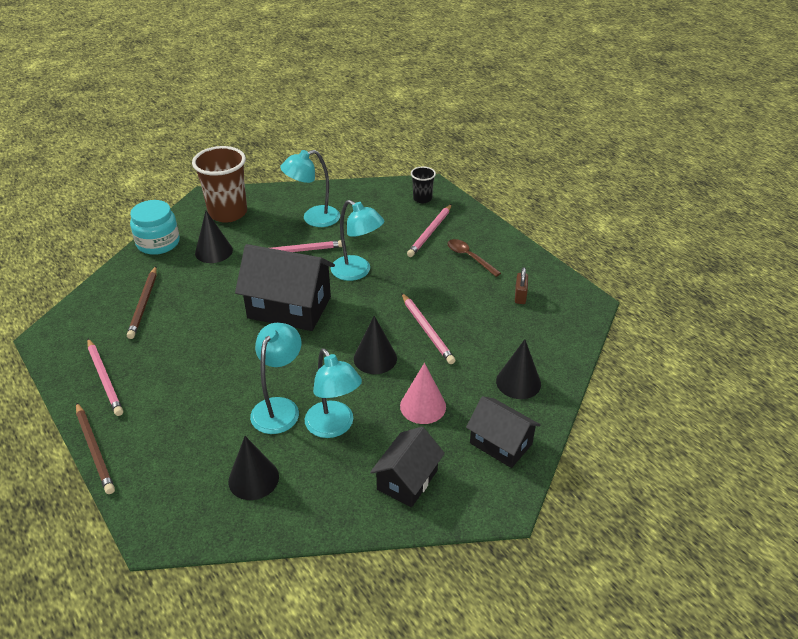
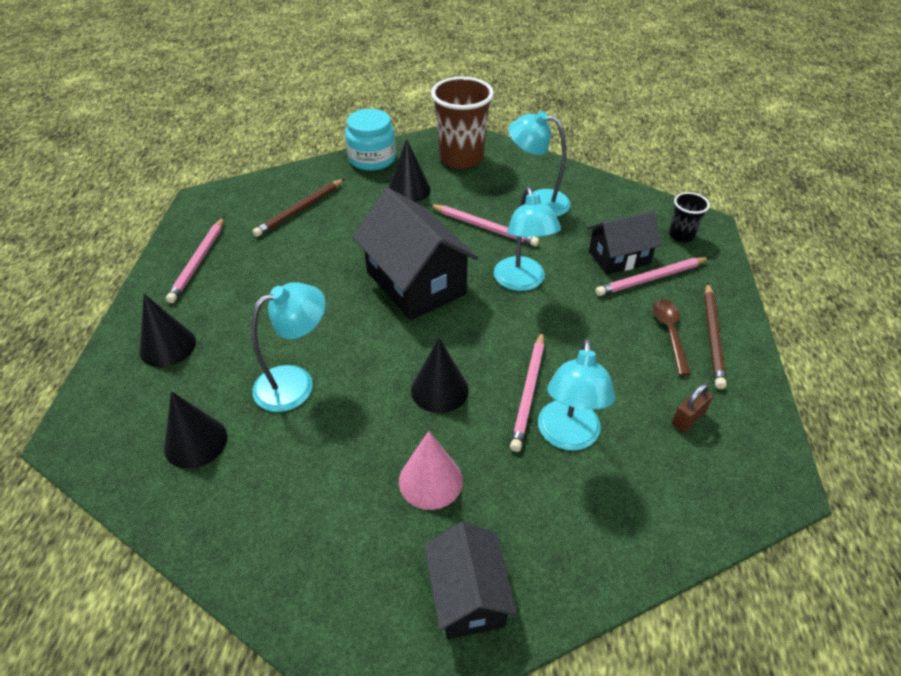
camera: 40 degrees right, 5 degrees up
(94, 449) = (121, 322): brown pencil -> brown pencil (712, 337)
(334, 427) = (320, 439): turquoise lamp -> turquoise lamp (568, 436)
(407, 480) = (322, 558): black house -> black house (619, 257)
(518, 382) = (572, 530): black cone -> black cone (167, 346)

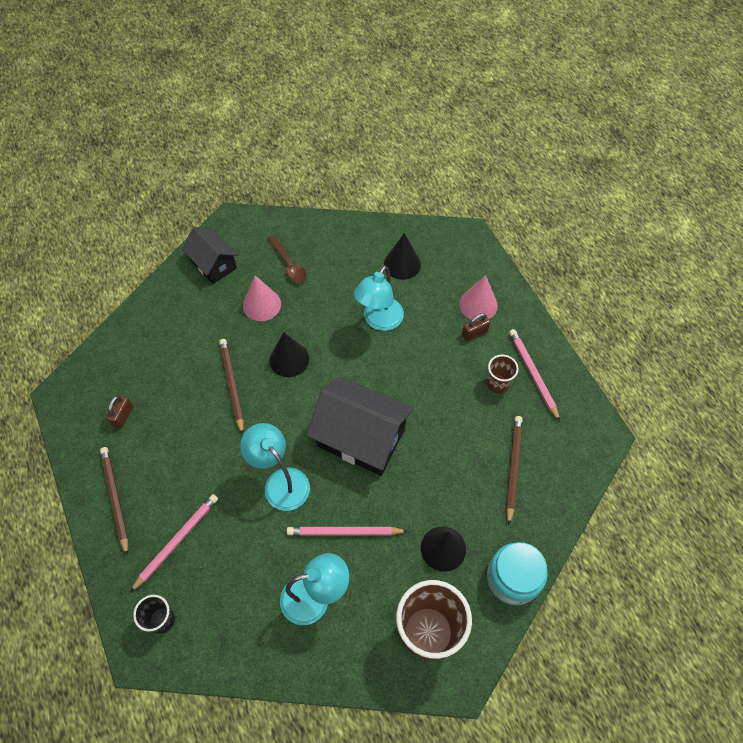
camera: 150 degrees right, 15 degrees up
(167, 346) = (478, 305): black cone -> pink cone
(207, 320) = (474, 333): none -> brown padlock
(240, 268) = (497, 384): none -> brown cup
(528, 392) = (232, 385): pink pencil -> brown pencil
(568, 436) = (195, 366): turquoise lamp -> none
(619, 257) = (211, 555): black house -> none
(670, 333) = (149, 486): brown spoon -> brown spoon (288, 264)

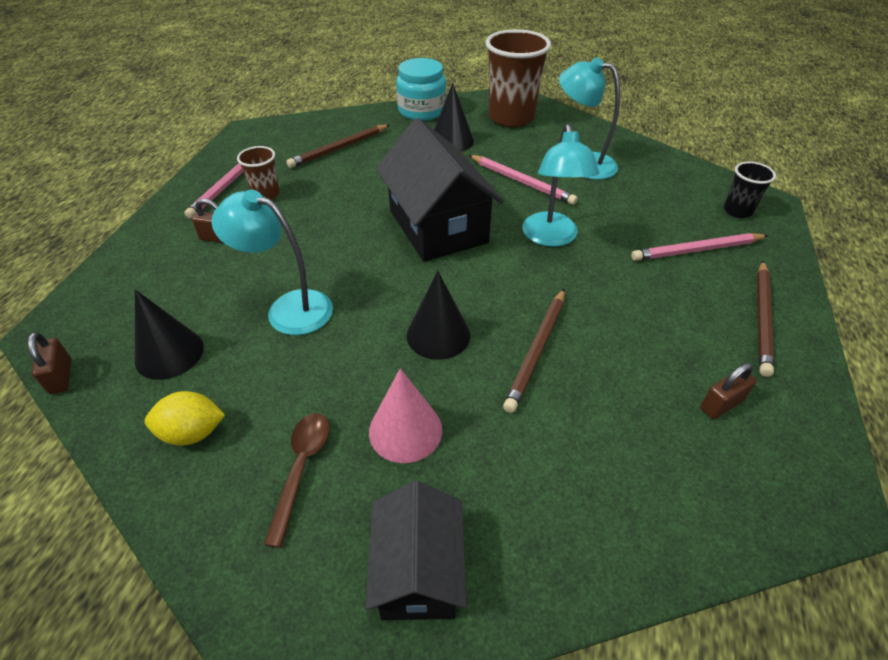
camera: 140 degrees left, 15 degrees down
(346, 246) = (192, 433): none -> yellow lemon
(379, 321) = (288, 308): turquoise lamp -> turquoise lamp turned 135 degrees counterclockwise
(431, 226) = (61, 376): none -> brown padlock
(478, 305) = (173, 257): pink cone -> none

